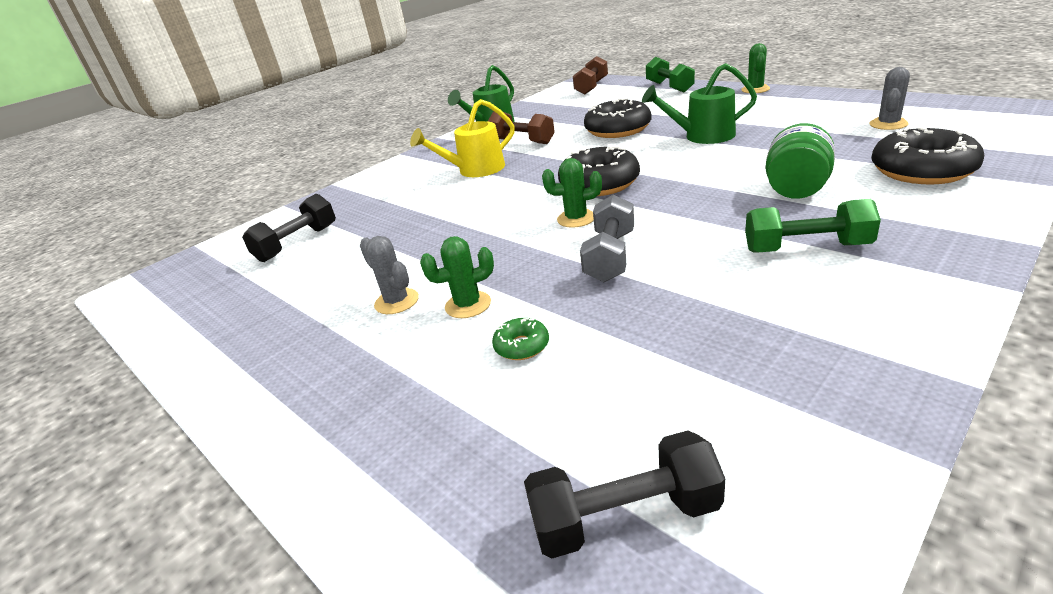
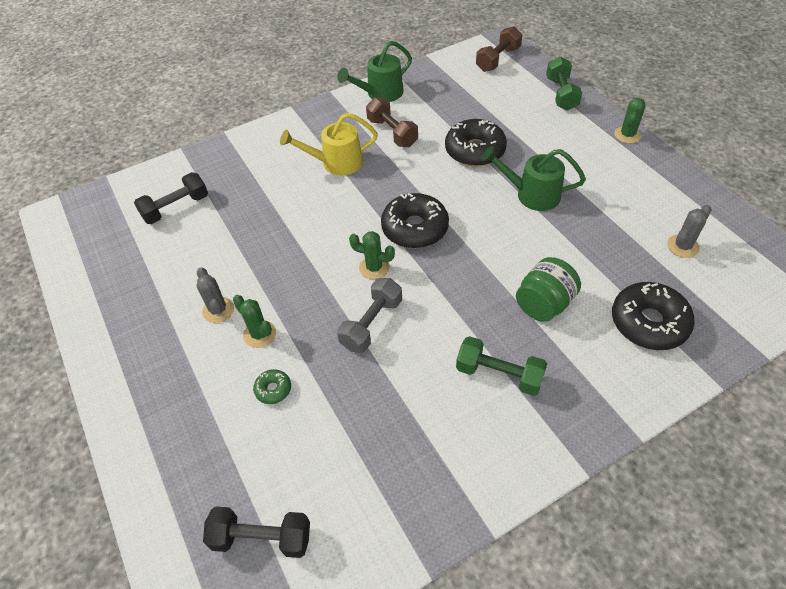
camera: 15 degrees right, 20 degrees up
(468, 305) = (259, 334): green cactus -> green cactus turned 45 degrees clockwise

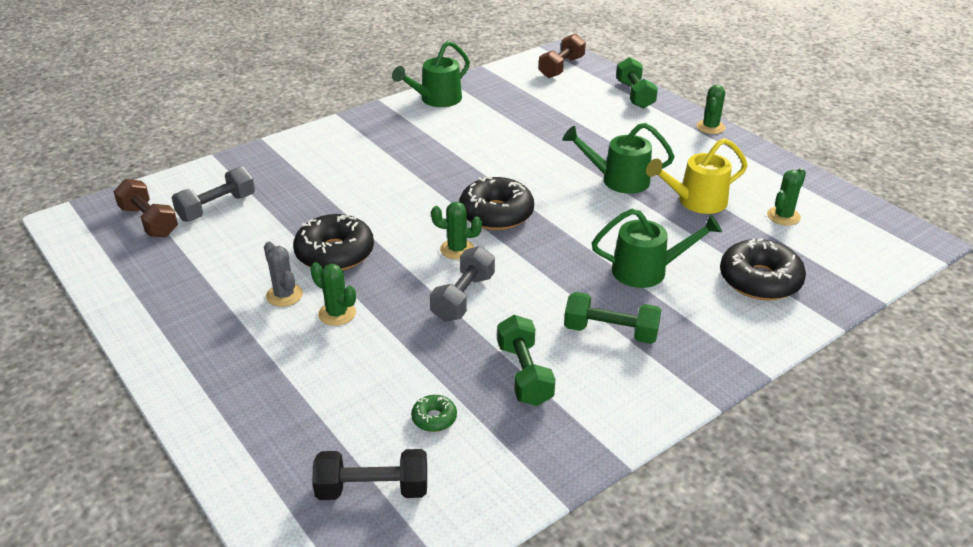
camera: 10 degrees left, 15 degrees down
(176, 208) = (217, 207): black dumbbell -> grey dumbbell
(273, 389) = (362, 360): green donut -> green donut (434, 418)
(336, 163) = (397, 161): yellow watering can -> yellow watering can (695, 202)
(392, 132) = (456, 133): brown dumbbell -> brown dumbbell (149, 221)
(413, 417) = (524, 374): none -> green dumbbell
(475, 150) = (550, 145): black donut -> black donut (335, 253)
(544, 304) = (648, 271): green jar -> green watering can
(682, 246) = (783, 216): grey cactus -> green cactus

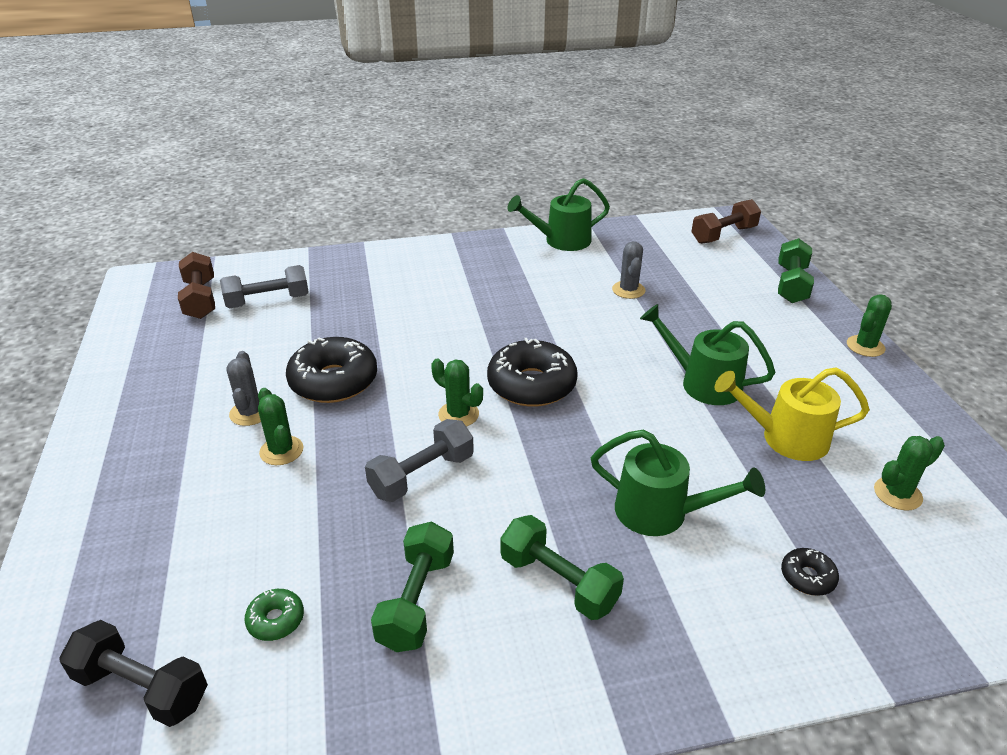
camera: 25 degrees right, 0 degrees up
(518, 126) = (628, 290): none -> grey cactus
(760, 280) = (807, 577): black donut -> black donut, size x0.47

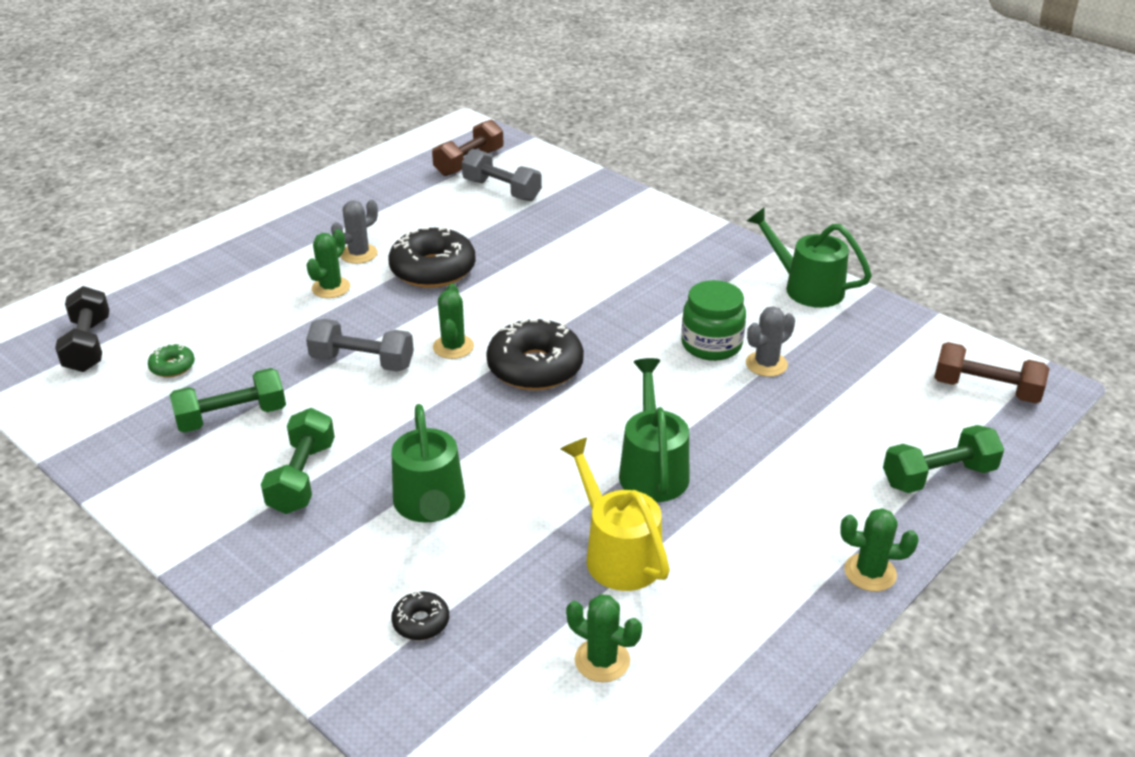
camera: 55 degrees right, 0 degrees up
(585, 300) = (711, 345): none -> green jar

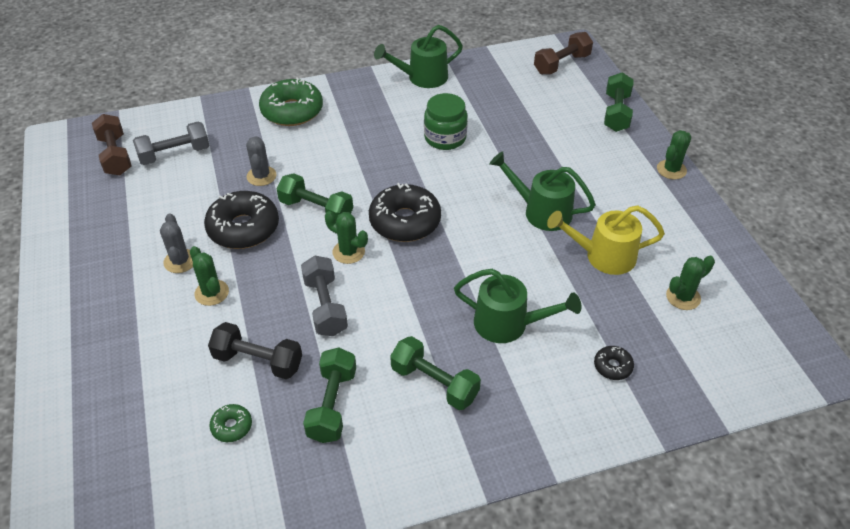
camera: 60 degrees left, 10 degrees up
(88, 345) = (145, 481): black dumbbell -> black dumbbell (258, 361)
(362, 362) = (325, 306): grey dumbbell -> grey dumbbell turned 60 degrees counterclockwise
(499, 302) = (316, 210): none -> green dumbbell
(641, 226) = (292, 111): none -> green donut
(766, 364) = (481, 126): grey cactus -> grey cactus (261, 176)

